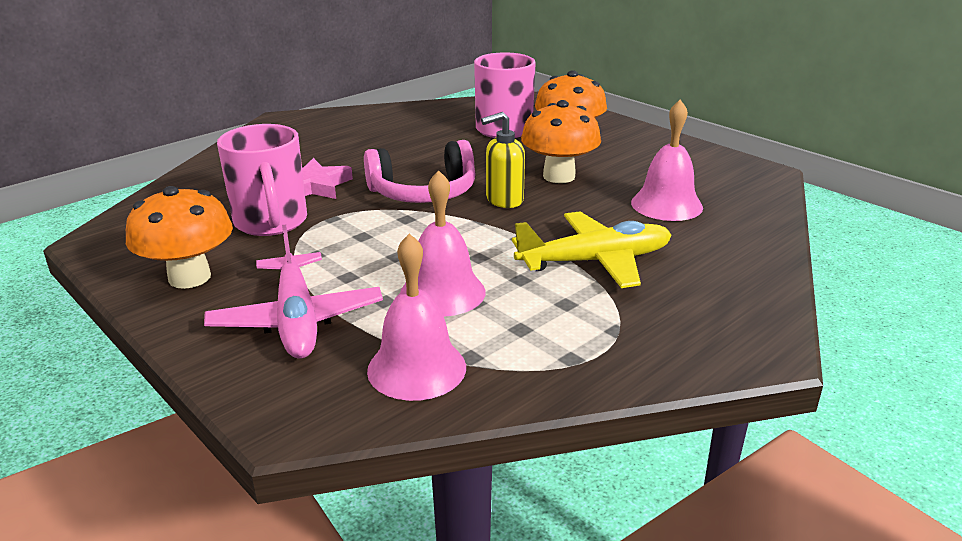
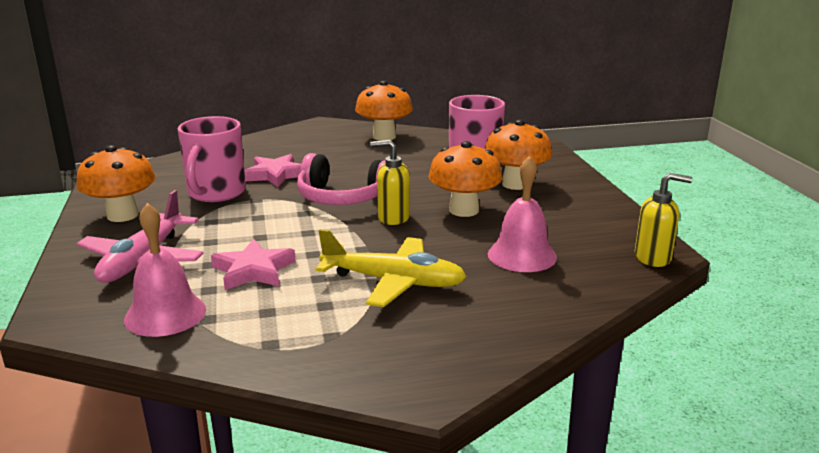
camera: 30 degrees right, 5 degrees down
(374, 120) = (384, 137): none -> orange mushroom
(442, 292) = (253, 270): pink bell -> pink star
(765, 179) = (653, 258): none -> yellow soap dispenser

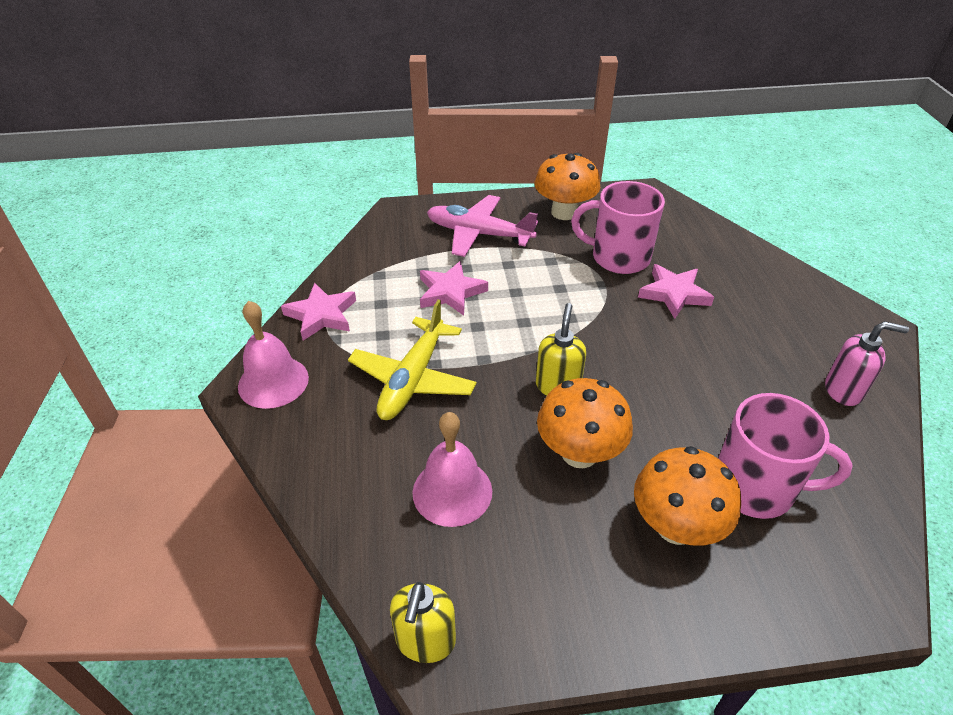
camera: 95 degrees right, 20 degrees up
(165, 314) = (391, 255): pink bell -> pink bell (273, 382)
(285, 352) = (321, 315): none -> pink star
(343, 197) = (613, 346): pink headphones -> none
(384, 137) = (843, 390): orange mushroom -> pink soap dispenser

